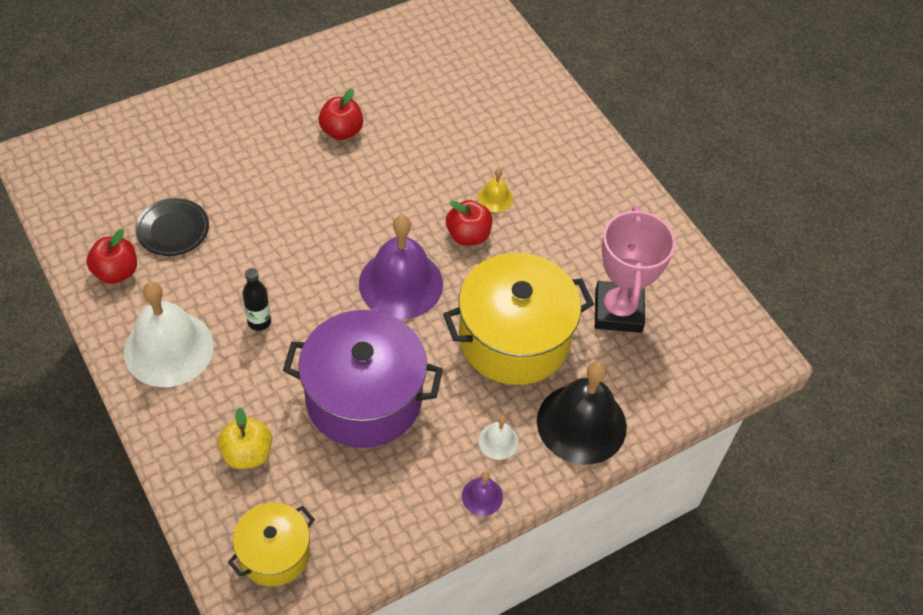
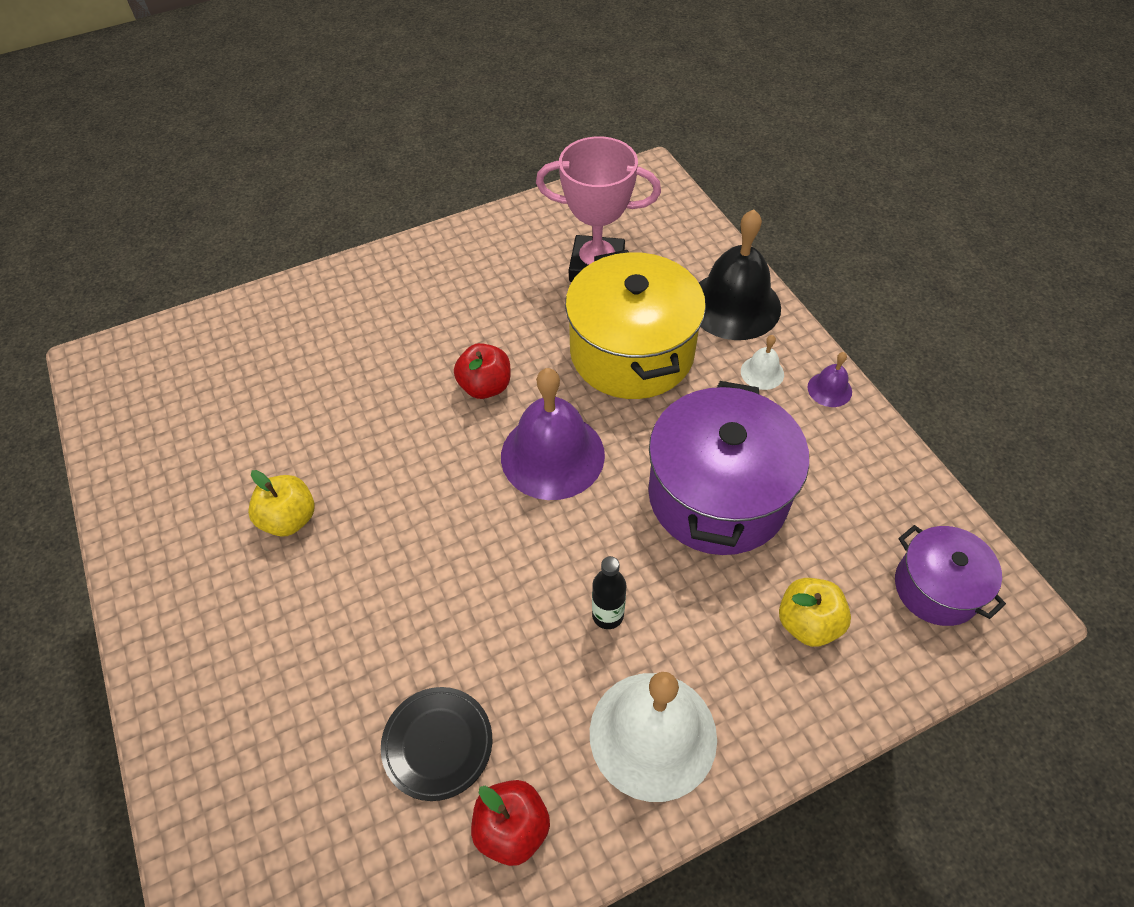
camera: 80 degrees left, 0 degrees up
(274, 553) = (936, 588): yellow pot -> purple pot
(341, 131) = (289, 519): red apple -> yellow apple
(495, 198) = (432, 358): yellow bell -> none

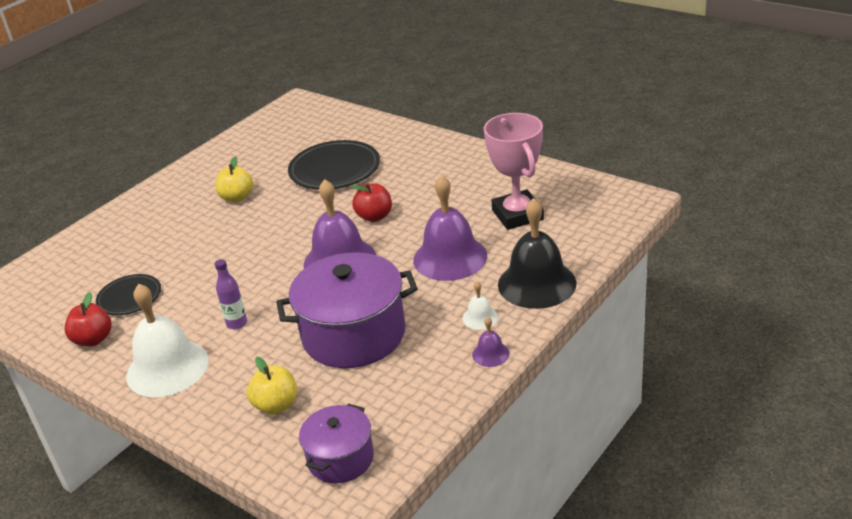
camera: 65 degrees right, 20 degrees down
(332, 385) = (334, 169): none -> black plate
(607, 615) = (237, 323): black bottle -> purple bottle
(632, 352) = (450, 257): yellow pot -> purple bell

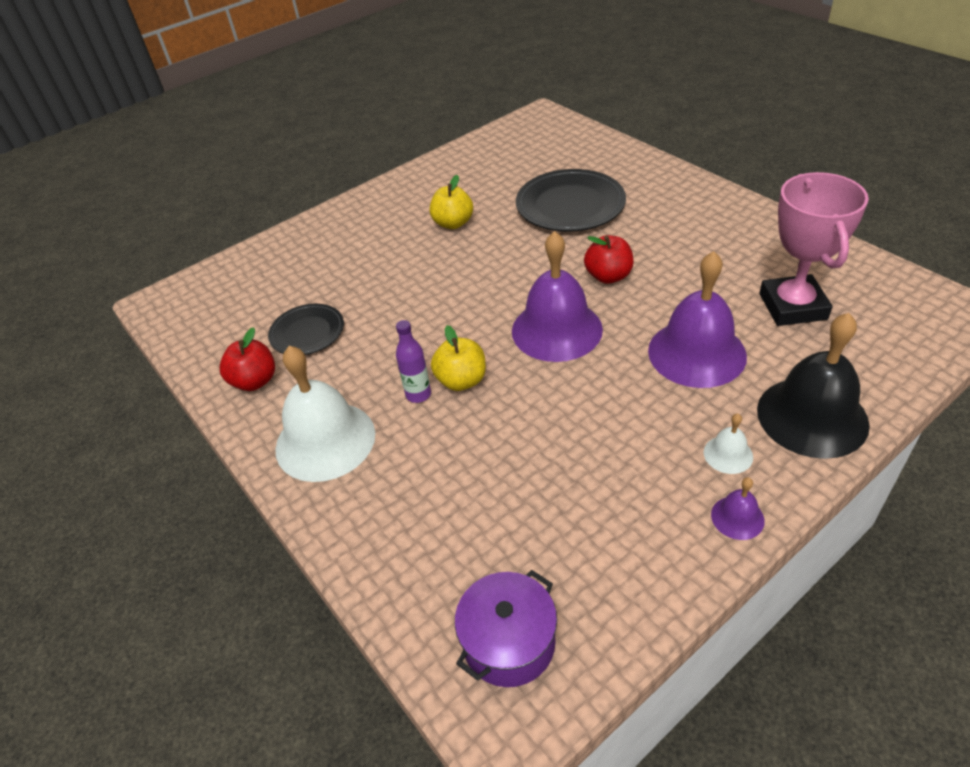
camera: 15 degrees right, 10 degrees up
(276, 405) = (441, 530): yellow apple -> yellow apple (461, 380)
(354, 334) = (557, 443): purple pot -> none

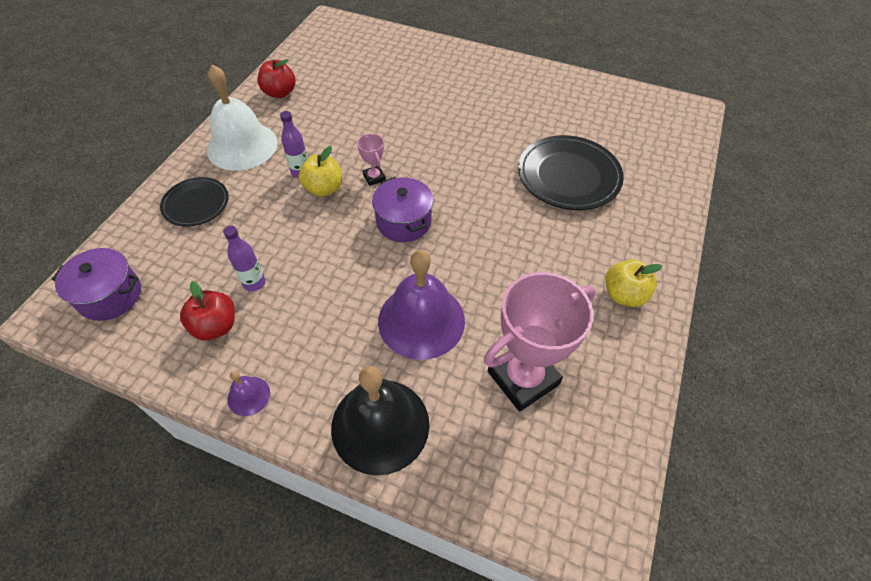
camera: 55 degrees right, 10 degrees up
(307, 332) = (334, 95): black plate -> black plate (196, 204)
(453, 223) = (496, 117): yellow apple -> yellow apple (623, 295)
(474, 335) = (374, 177): none -> pink trophy
(556, 329) = (404, 222): purple bell -> purple pot
(573, 477) = (254, 283): none -> purple bottle
(608, 276) = (487, 232): red apple -> red apple (216, 326)
(728, 454) = (312, 373): white bell -> none

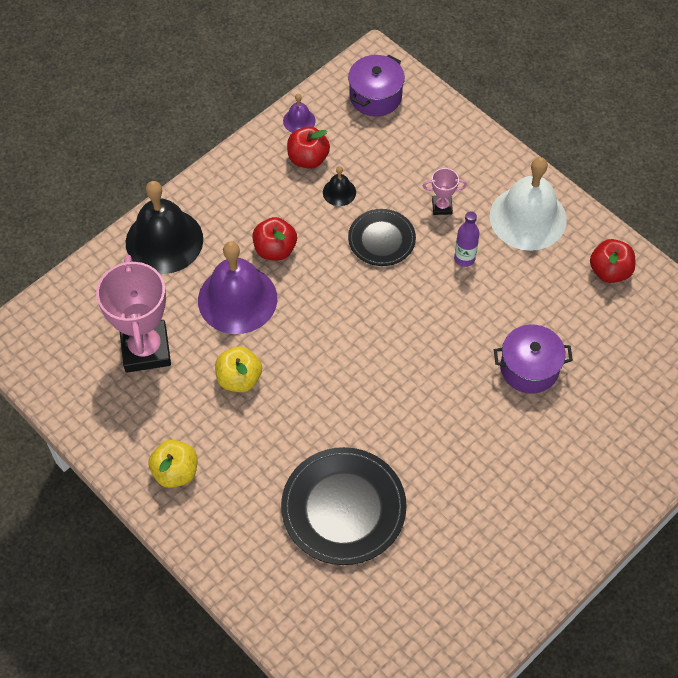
camera: 115 degrees right, 5 degrees up
(196, 204) = (457, 167): black plate -> black plate (381, 239)
(248, 396) = (234, 168): purple bell -> purple bell (299, 120)
(254, 283) = (339, 192): purple bottle -> black bell
(324, 188) = (431, 272): yellow apple -> yellow apple (239, 379)
(347, 311) = (275, 249): none -> red apple
(374, 177) = (427, 320): pink trophy -> pink trophy (442, 207)
(404, 222) = (354, 325): purple pot -> purple pot (529, 368)

